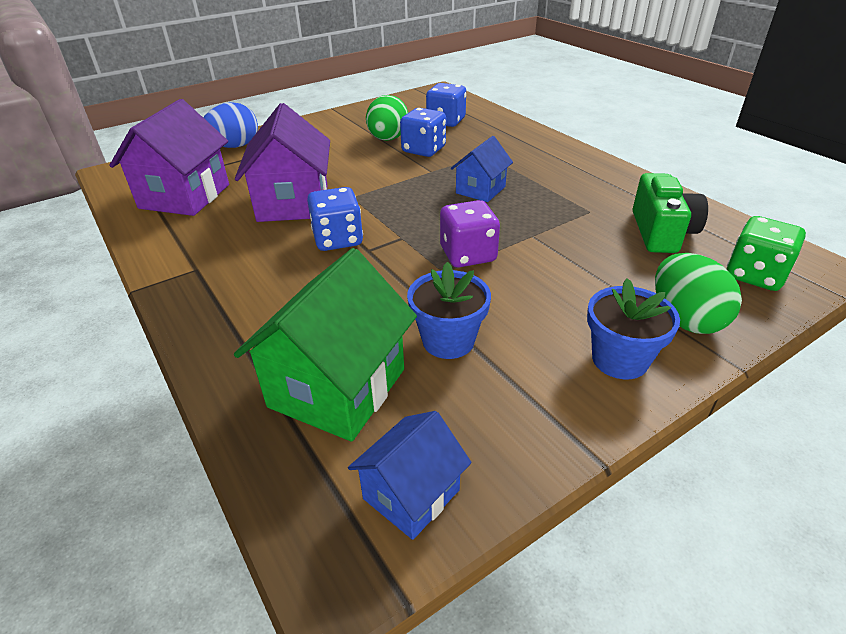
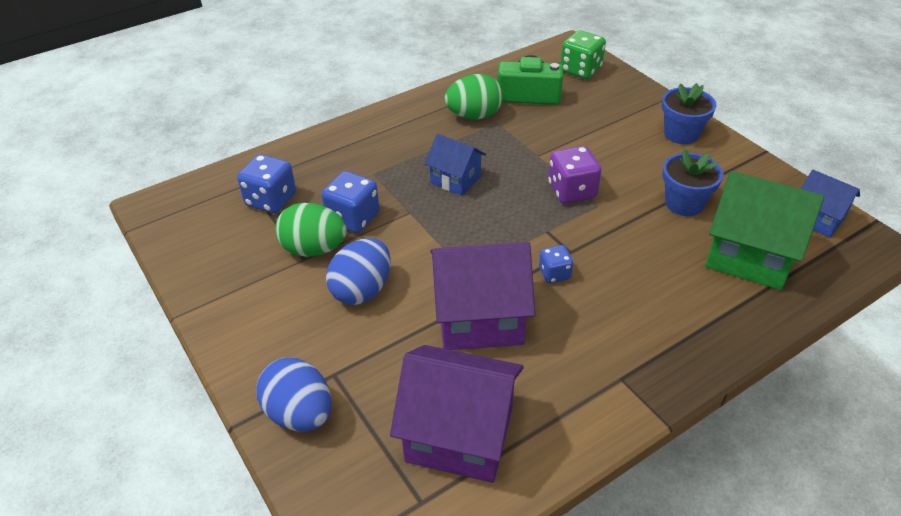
camera: 90 degrees left, 5 degrees up
(338, 239) = (554, 274): blue dice -> blue dice, size x0.59
(339, 158) = (362, 290): none -> blue egg
(685, 319) = (634, 104): green egg -> green egg (474, 116)

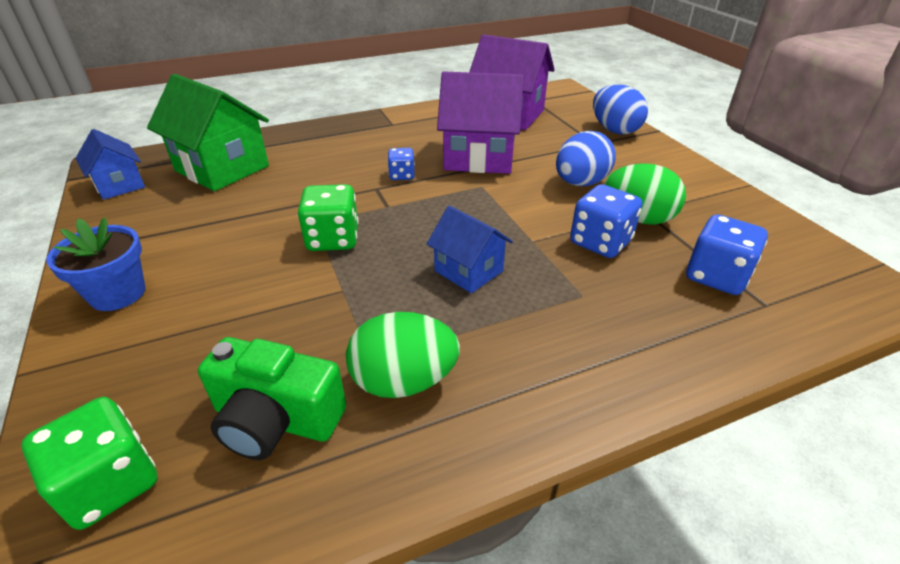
camera: 170 degrees left, 5 degrees down
(572, 191) = (333, 239): purple dice -> green dice
(684, 203) = (225, 212): blue flower pot -> none

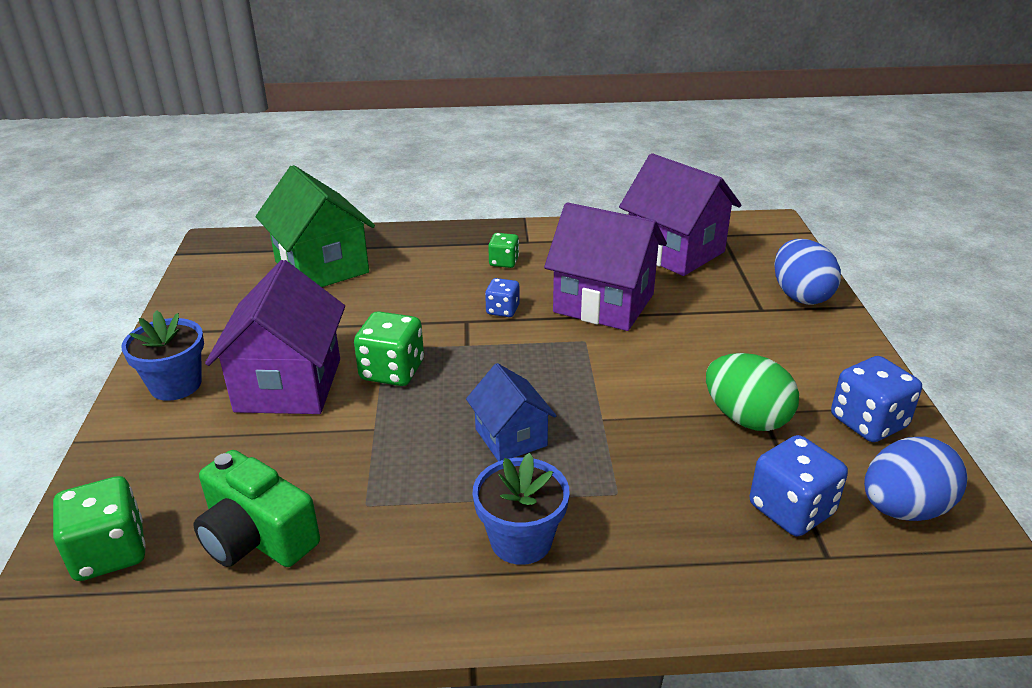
camera: 20 degrees right, 5 degrees down
(119, 185) = (219, 269): blue house -> none
(239, 270) = (288, 385): none -> purple house
(381, 141) = (504, 262): none -> green dice
(404, 381) = (384, 533): green egg -> none
(530, 354) = (521, 540): none -> blue flower pot
(580, 183) = (705, 359): blue egg -> blue egg (903, 509)
(600, 242) = (679, 438): blue dice -> blue dice (868, 422)

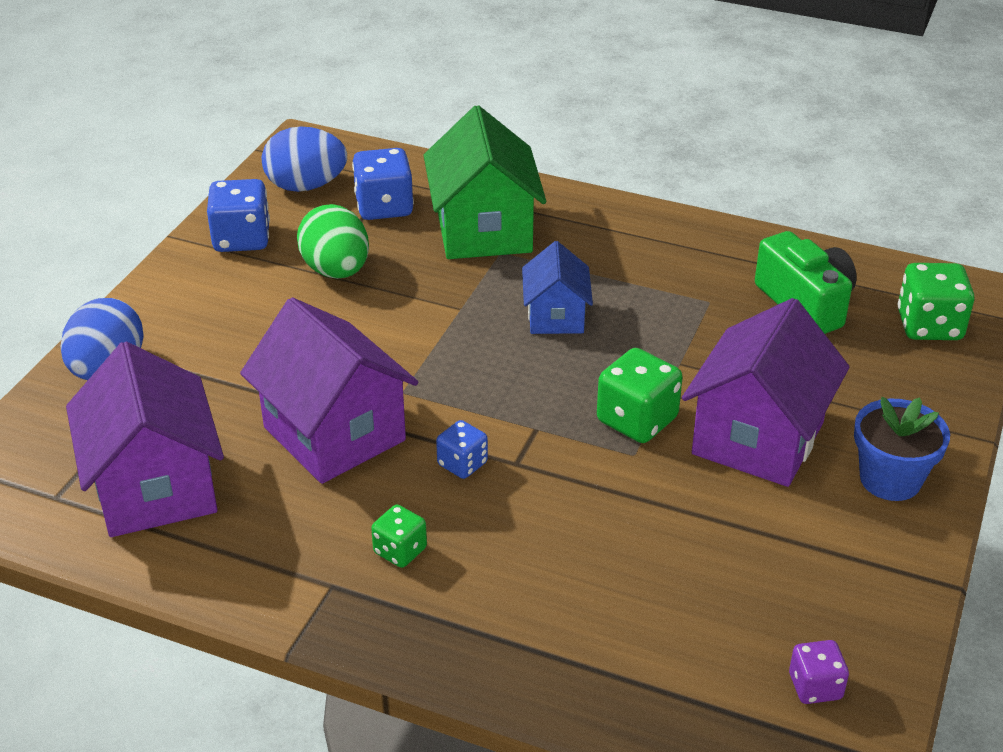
camera: 155 degrees left, 5 degrees up
(234, 268) = (815, 687): none -> purple dice
(321, 267) = (672, 638): green house -> green house (484, 231)
(521, 540) = (598, 245): blue flower pot -> none

